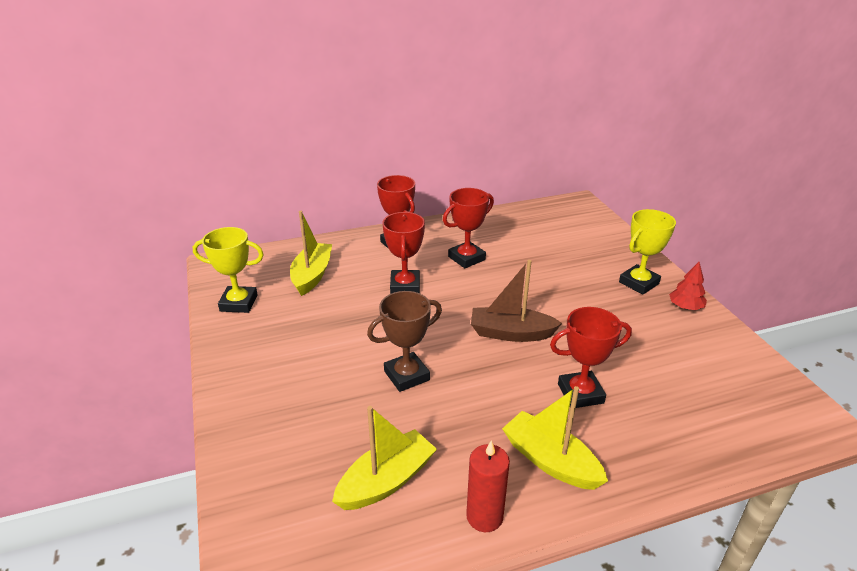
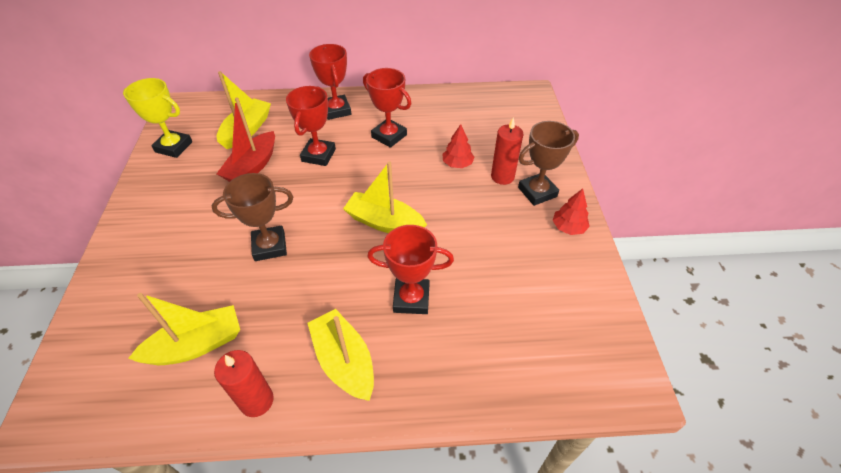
camera: 15 degrees right, 15 degrees up
(340, 307) = (252, 167): none -> red boat
(466, 258) = (389, 136): red trophy -> red trophy turned 60 degrees clockwise
(511, 333) = (384, 222): brown boat -> yellow boat
(549, 272) = (457, 164): none -> red tree
(598, 275) = (502, 176): none -> red candle
(639, 283) = (537, 192): yellow trophy -> brown trophy

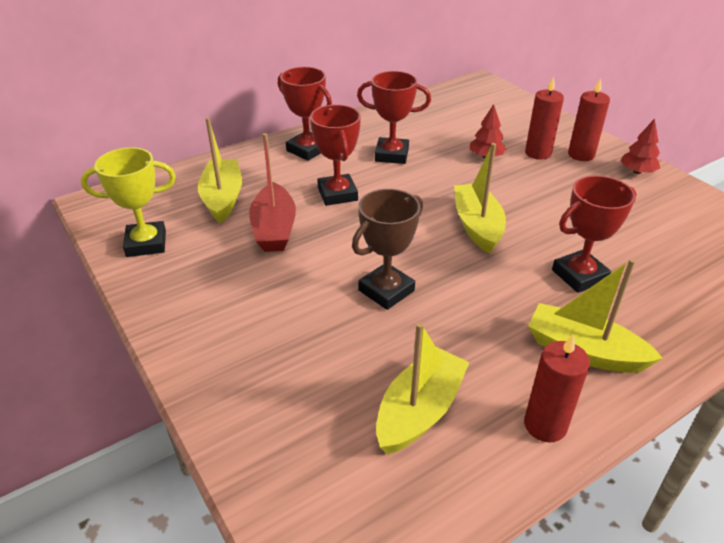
camera: 30 degrees left, 10 degrees down
(384, 222) = (477, 226): yellow boat -> yellow boat turned 90 degrees clockwise
(537, 192) = (581, 155): brown trophy -> red candle

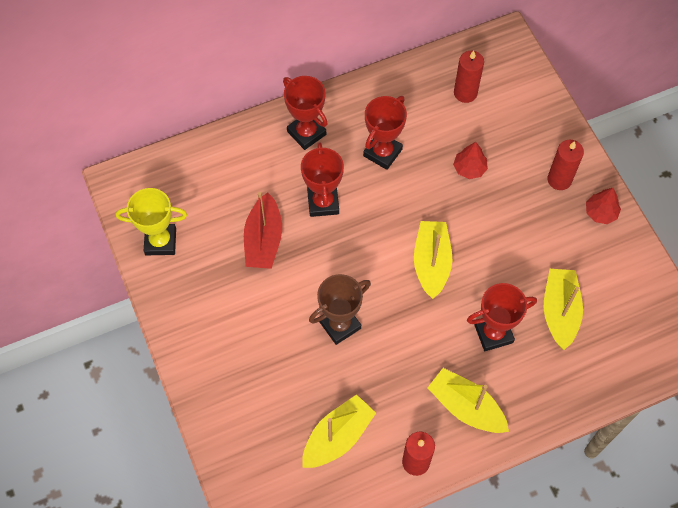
camera: 10 degrees right, 25 degrees up
(223, 198) = (224, 193): yellow boat -> yellow boat (560, 311)
(391, 155) = (382, 153): red trophy -> red trophy turned 75 degrees counterclockwise
(538, 153) = (520, 171): red candle -> red candle (465, 93)

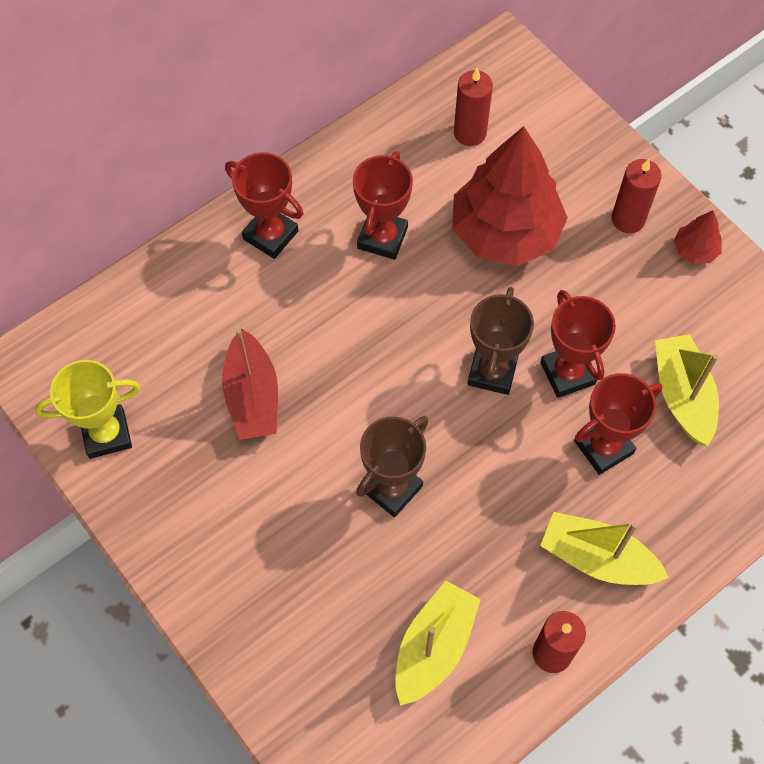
camera: 15 degrees left, 0 degrees up
(323, 202) = (320, 325): red trophy -> red trophy (567, 373)
(431, 263) = (492, 371): yellow boat -> brown trophy
(469, 168) = (505, 232): red tree -> red tree, size x2.39

